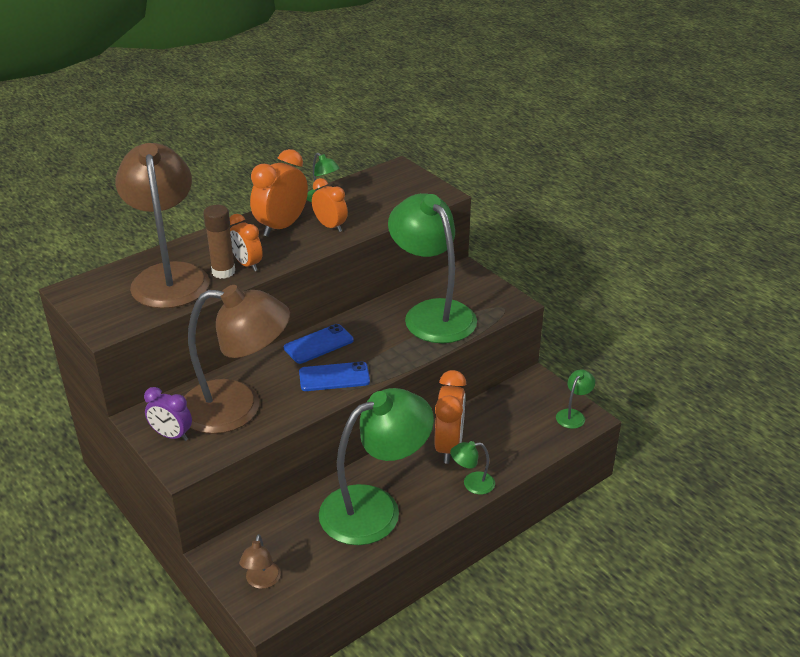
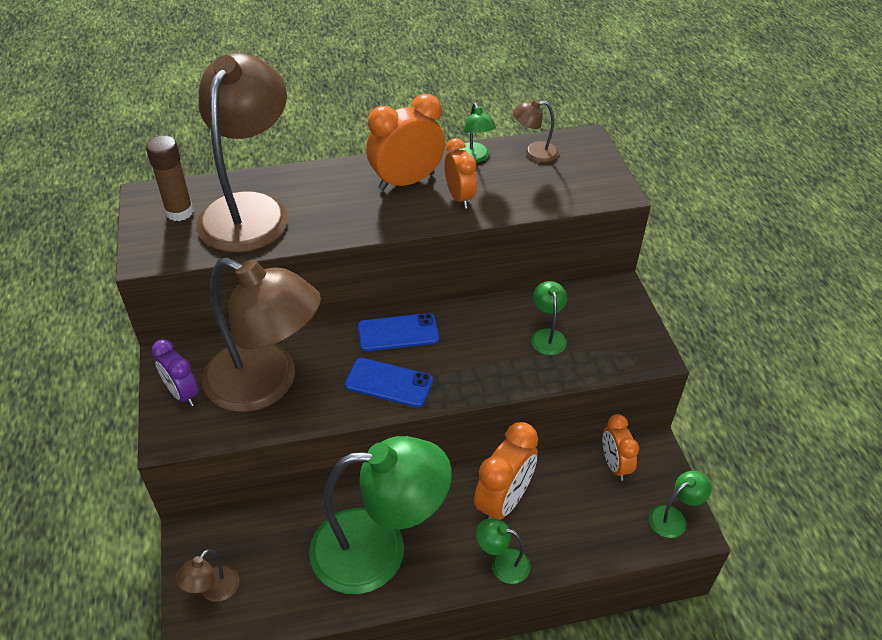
camera: 25 degrees right, 10 degrees up
(223, 272) = (307, 222): brown glue stick -> brown glue stick (179, 212)
(247, 264) = (338, 220): orange clock -> orange clock (614, 465)
(365, 185) = (534, 152): none -> brown lamp
(432, 313) = (547, 336): green lamp -> green lamp, size x0.40

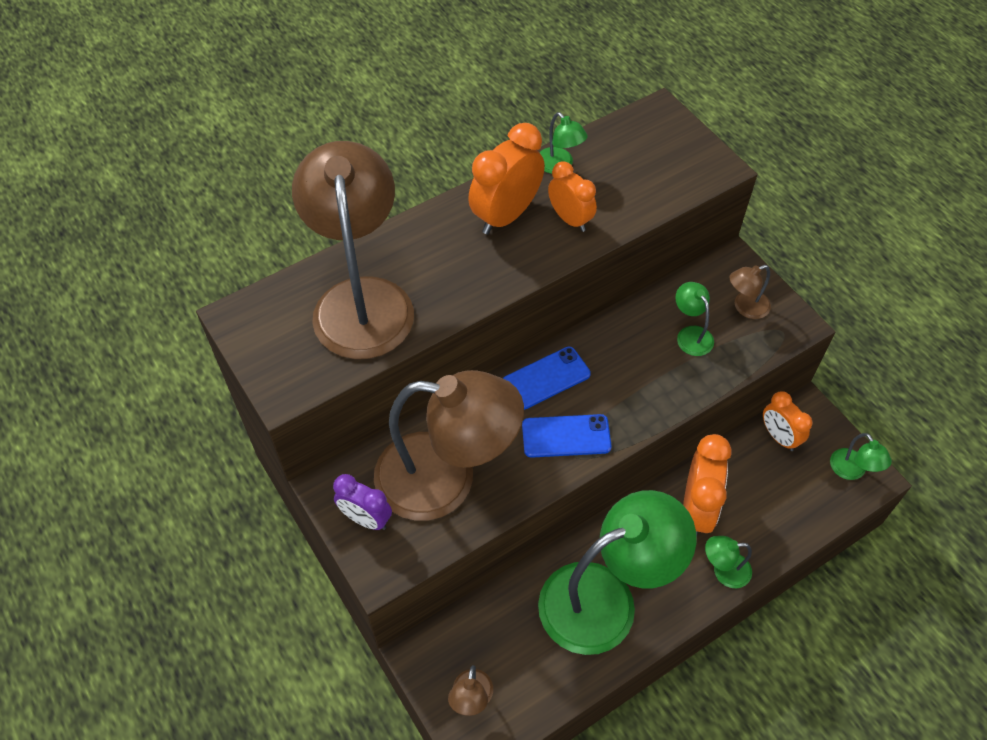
camera: 20 degrees left, 10 degrees up
(179, 212) = (286, 326): brown glue stick -> none
(534, 152) = (615, 142): brown lamp -> brown lamp (745, 307)
(673, 517) = (852, 471): green lamp -> green lamp turned 120 degrees clockwise

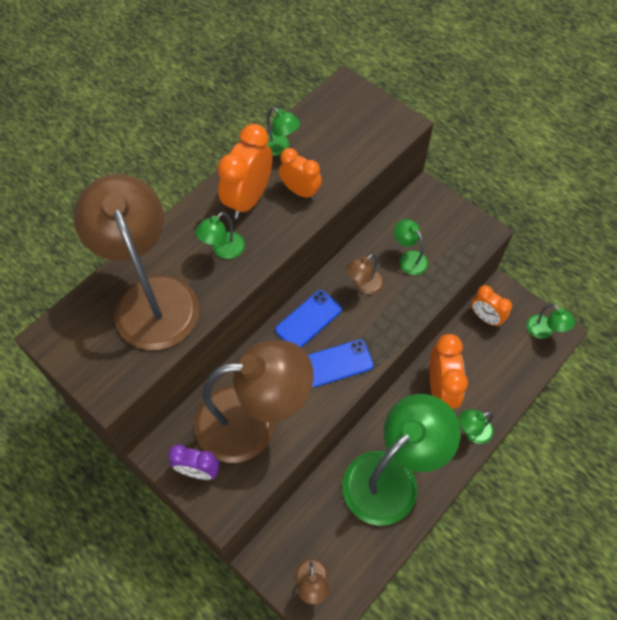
camera: 15 degrees left, 5 degrees up
(459, 266) = (223, 250): none -> green lamp
(745, 307) = (443, 227): brown lamp -> brown lamp (363, 285)

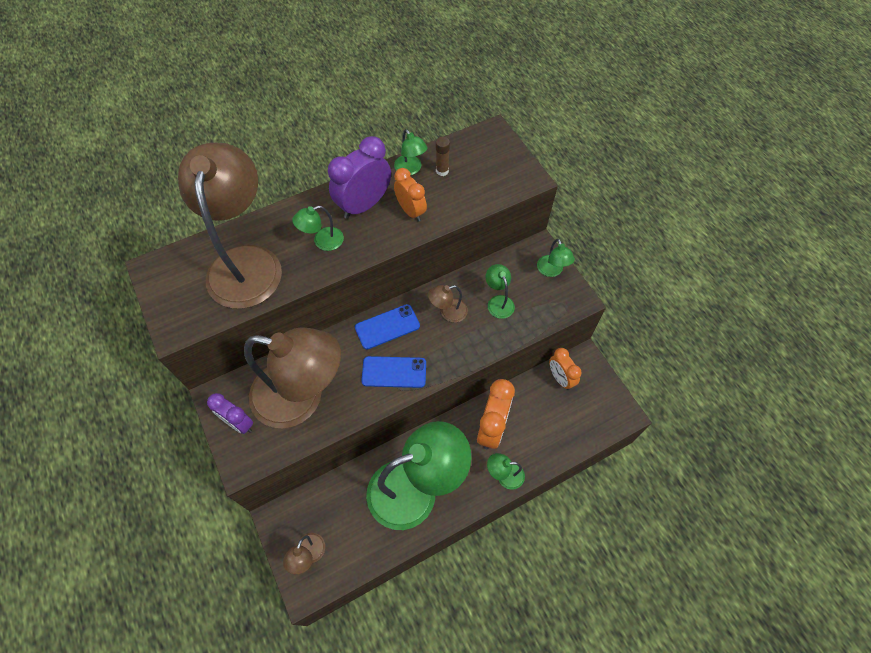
camera: 20 degrees right, 0 degrees up
(248, 199) = (364, 205): orange clock -> purple clock
(312, 140) = (442, 171): none -> brown glue stick
(544, 331) = (609, 408): green lamp -> green lamp (552, 271)

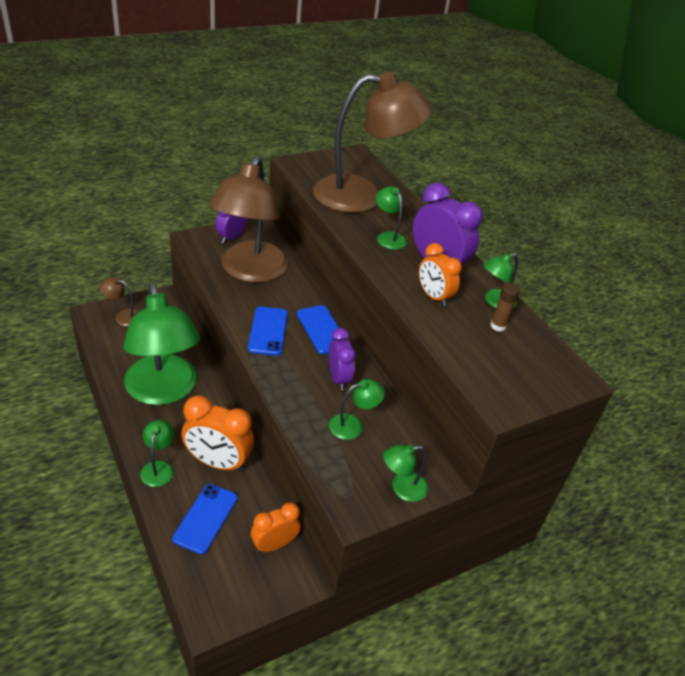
camera: 85 degrees right, 20 degrees down
(411, 211) = (433, 297): orange clock -> orange clock turned 90 degrees clockwise
(448, 312) = (338, 378): brown lamp -> purple clock
(547, 429) = (205, 518): none -> blue phone

